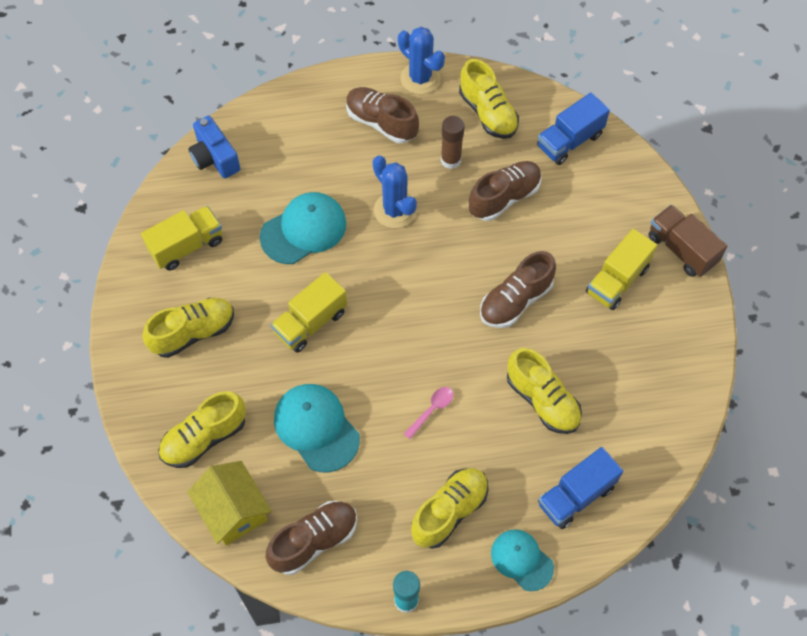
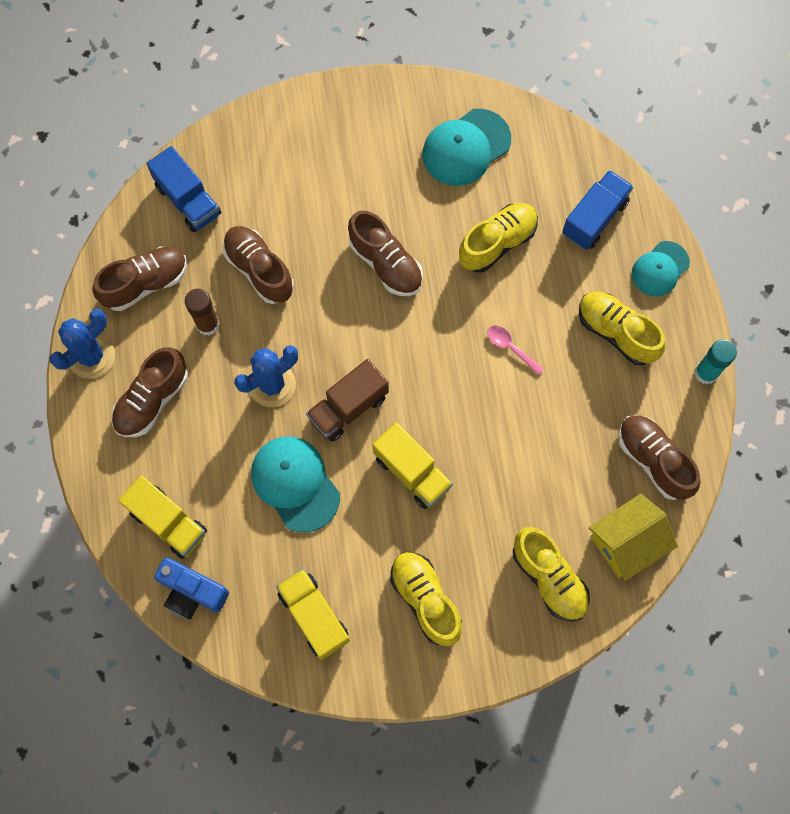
camera: 90 degrees left, 10 degrees up
(215, 158) = (192, 592): blue camera -> blue camera turned 60 degrees clockwise
(316, 428) = (533, 462): turquoise cap -> turquoise cap (466, 147)
(488, 113) = (145, 283): yellow shoe -> brown shoe
(576, 495) = (594, 218): blue truck -> blue truck turned 105 degrees counterclockwise
(617, 280) = (362, 165): yellow truck -> yellow truck (168, 522)
(681, 249) = (327, 103): brown truck -> brown truck (348, 407)

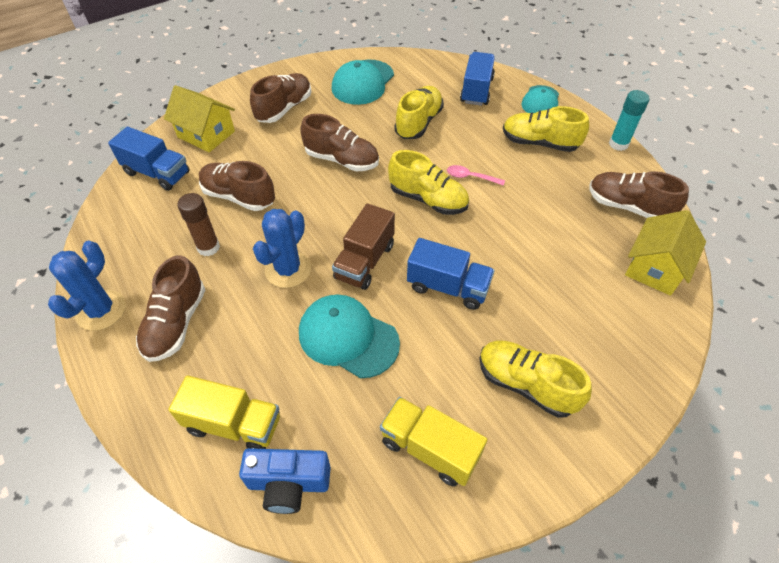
camera: 25 degrees left, 20 degrees down
(145, 283) = (138, 238): brown shoe -> brown shoe (284, 108)
(256, 161) = (206, 134): none -> yellow house
(412, 472) = (448, 287): yellow truck -> blue truck
(549, 578) = (617, 319): yellow shoe -> yellow shoe (428, 199)

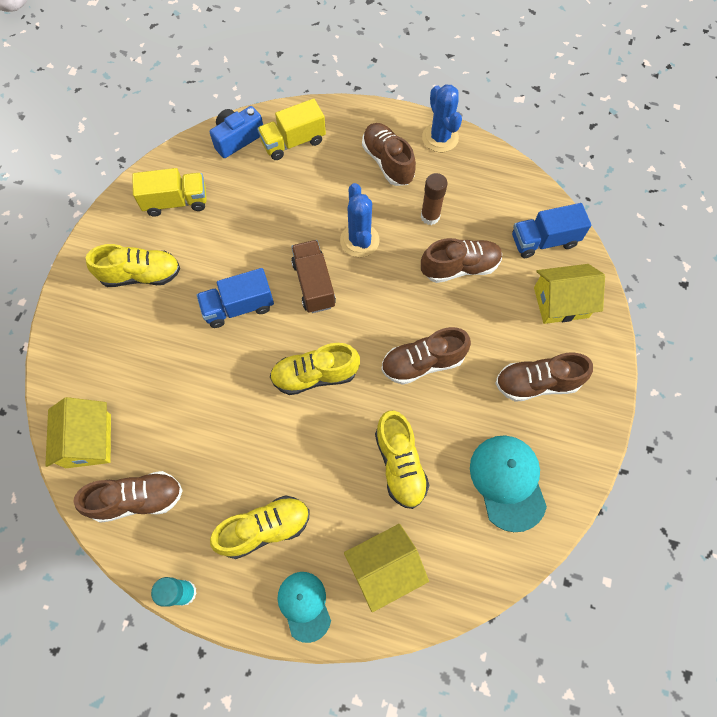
camera: 140 degrees right, 15 degrees up
(284, 108) = (536, 383): brown shoe -> brown shoe turned 90 degrees clockwise
(348, 337) = (275, 226): turquoise cap -> none
(470, 177) = (298, 428): pink spoon -> none
(476, 90) = (384, 568): blue truck -> yellow house

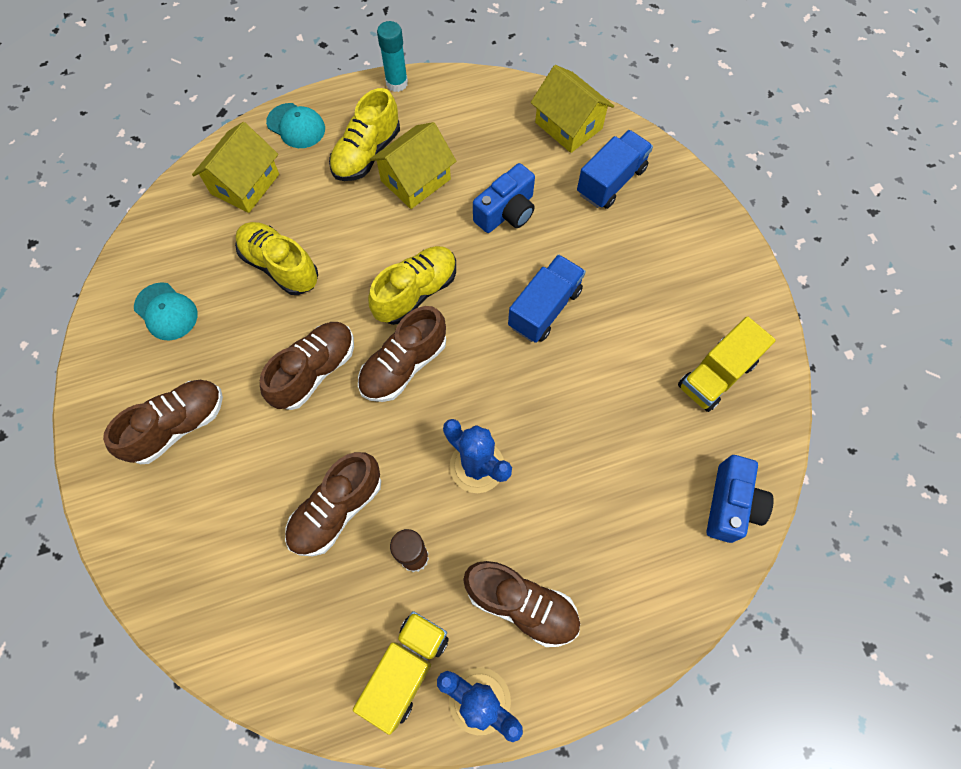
camera: 145 degrees right, 0 degrees up
(138, 499) = (488, 114): brown shoe -> brown shoe (403, 365)
(141, 275) = (668, 277): yellow shoe -> none
(201, 396) = (506, 212): none -> blue camera
(293, 142) = (662, 550): yellow truck -> yellow truck (406, 669)
(314, 284) = (488, 381): brown truck -> none
(508, 482) = (166, 312): turquoise cap -> turquoise cap, size x0.65
(544, 241) = (249, 621): blue truck -> blue truck (611, 181)
(561, 302) = (190, 544): yellow house -> yellow house (415, 180)

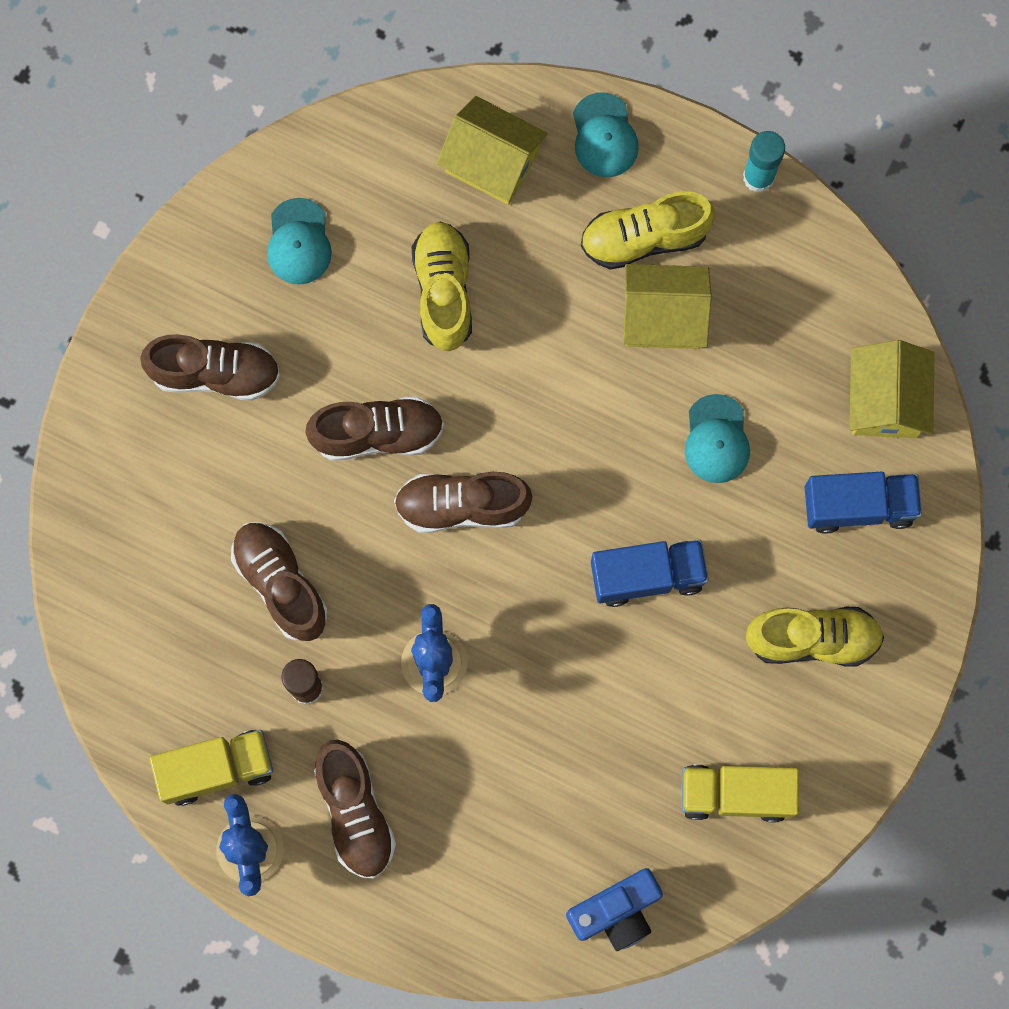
camera: 45 degrees right, 10 degrees up
(245, 184) = (492, 162): yellow house -> yellow house turned 45 degrees clockwise
(336, 510) = (280, 584): brown shoe -> brown shoe turned 60 degrees clockwise
(416, 292) = (544, 442): yellow shoe -> yellow shoe (813, 639)
(506, 212) = (716, 439): blue camera -> turquoise cap

